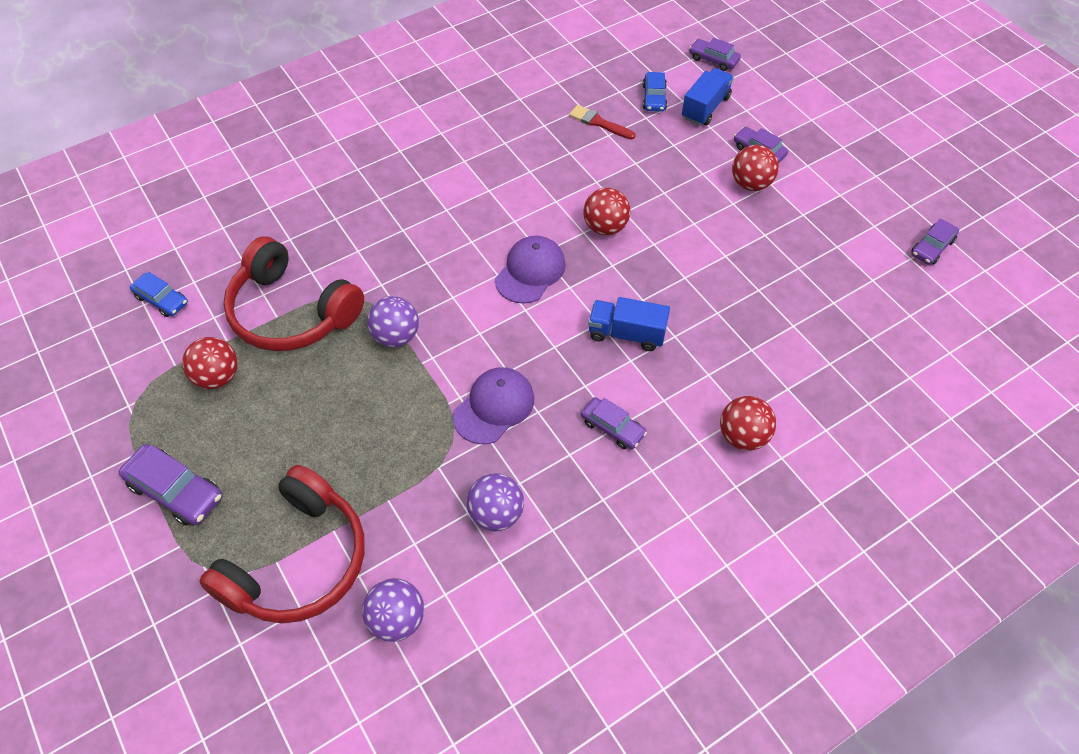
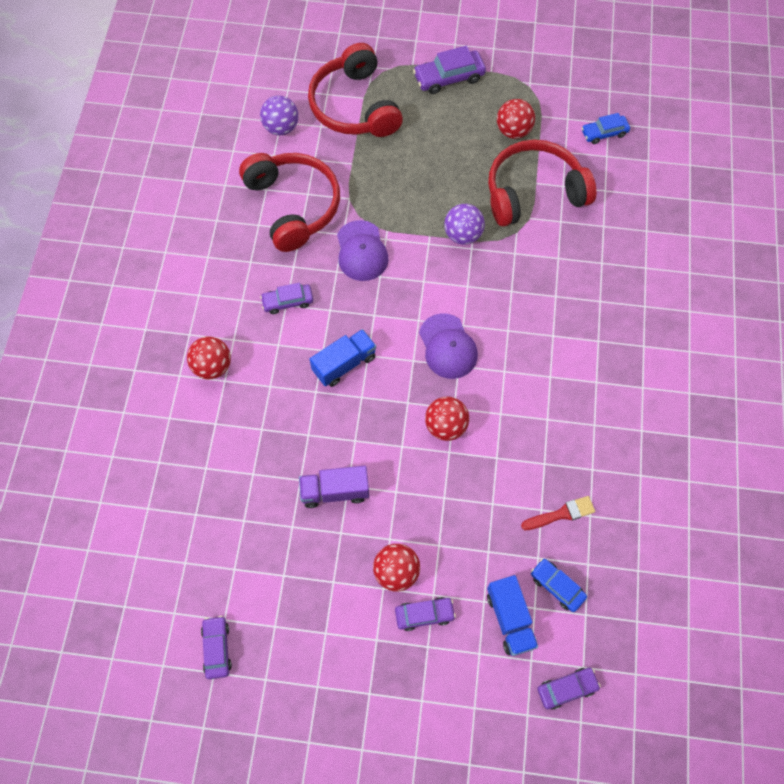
camera: 130 degrees right, 10 degrees up
(496, 514) = (293, 206): purple ball -> red headphones
(739, 260) = (335, 491): none -> purple truck

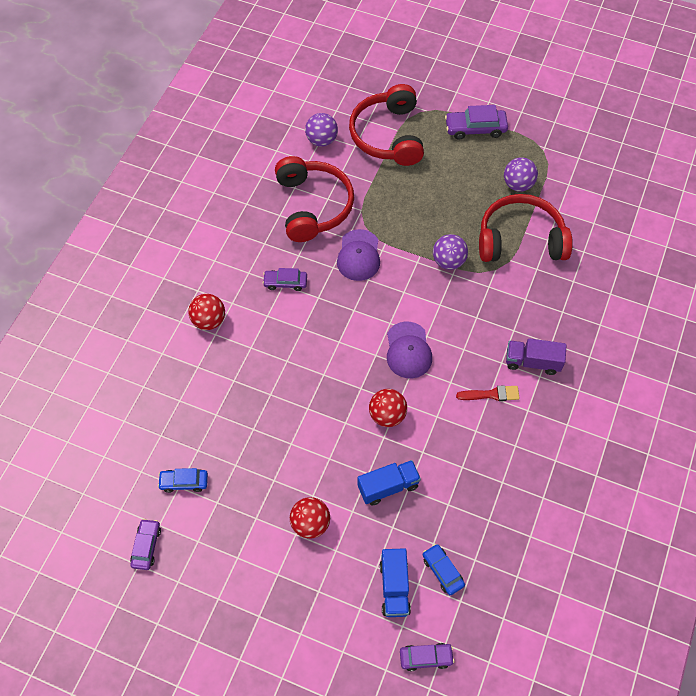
camera: 15 degrees right, 5 degrees down
(335, 491) = (279, 445): purple truck -> purple truck (532, 362)
(344, 364) = (317, 344): blue truck -> blue truck (388, 487)
(424, 614) = (323, 564): purple car -> none
(513, 131) = (518, 184): red ball -> purple ball
(561, 514) = (464, 512): red brush -> red brush (491, 394)
(604, 133) = (597, 203): blue car -> blue car (184, 482)

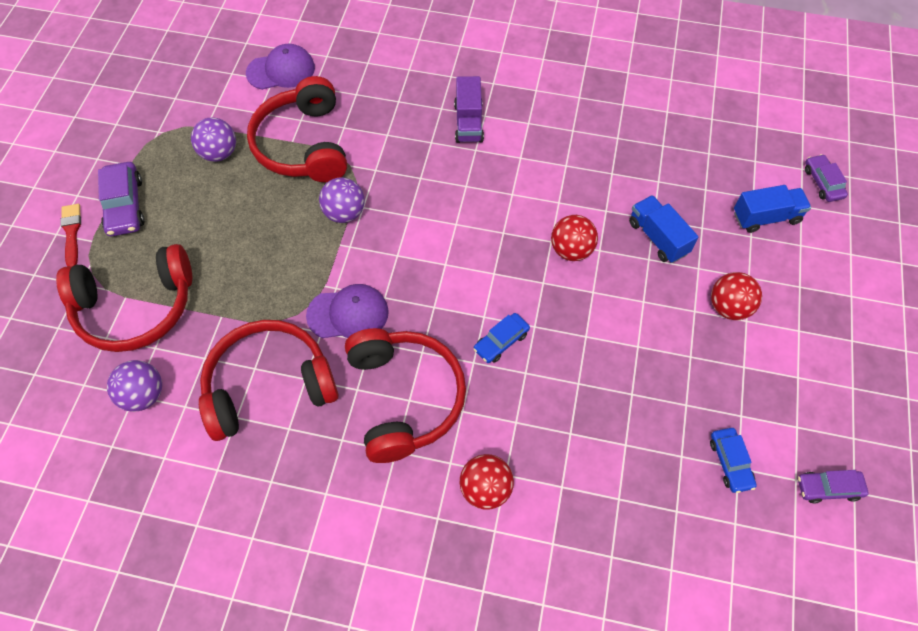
camera: 100 degrees left, 0 degrees up
(285, 282) = (405, 398): purple car -> red headphones
(408, 350) = (480, 240): purple cap -> purple cap (281, 70)
(442, 571) = (731, 178): blue car -> blue car (501, 341)
(491, 394) = (518, 155): red brush -> red brush (72, 232)

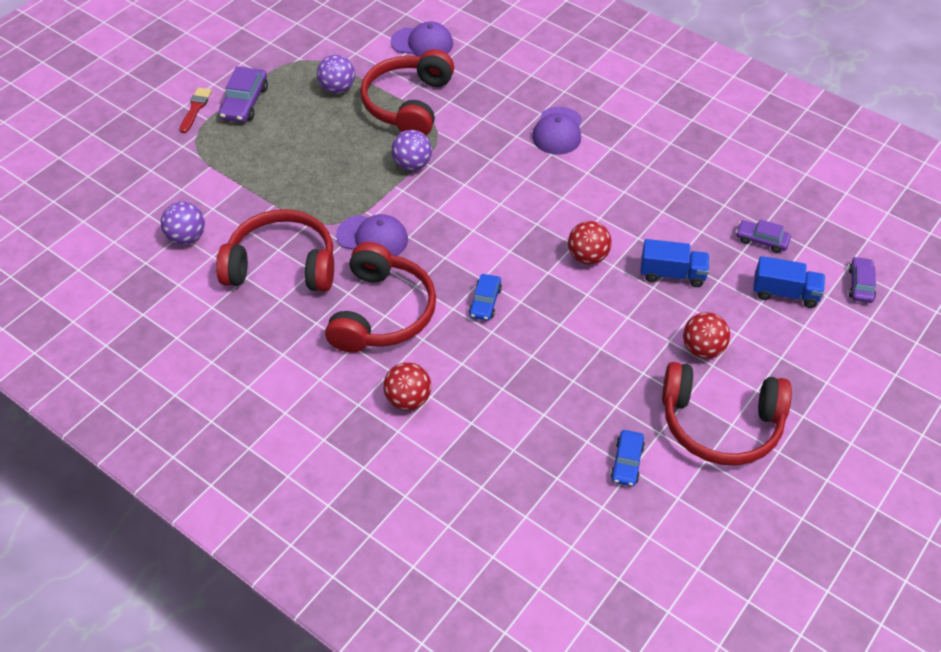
camera: 25 degrees right, 10 degrees down
(135, 308) = (213, 176): red headphones -> red headphones (720, 424)
(468, 122) = (558, 131): purple truck -> purple cap
(501, 341) = (485, 302): blue car -> blue car turned 60 degrees counterclockwise
(658, 237) = (672, 274): blue truck -> blue truck turned 105 degrees clockwise
(828, 488) = (703, 515): purple car -> purple car (761, 240)

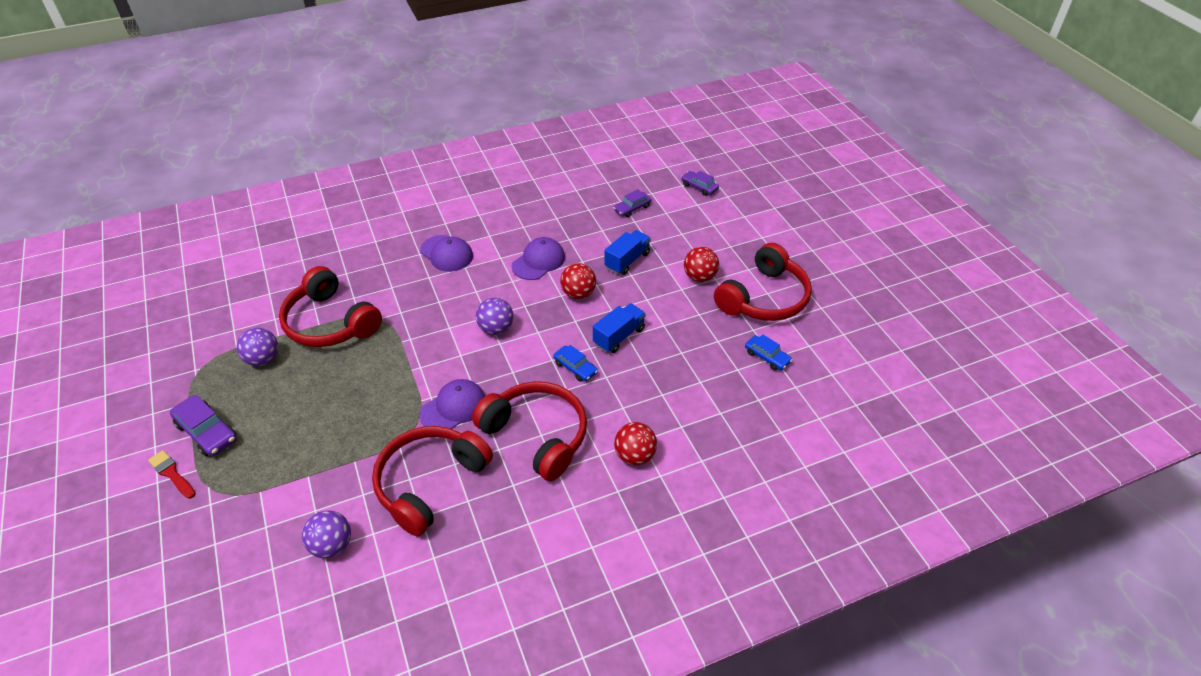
camera: 60 degrees left, 5 degrees down
(412, 165) = (399, 349): purple ball -> purple ball (496, 329)
(422, 43) = (271, 284): purple cap -> purple cap (538, 261)
(785, 293) = (682, 220): blue truck -> blue truck (619, 336)

